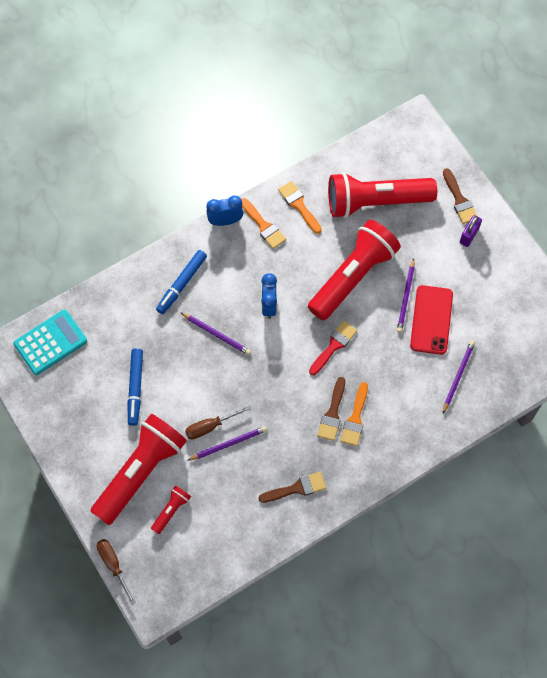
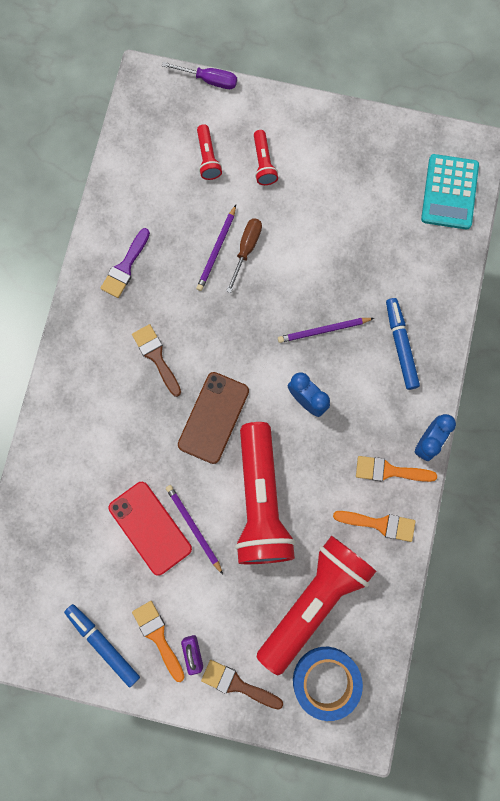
camera: 135 degrees right, 10 degrees up
(113, 565) = (209, 80): brown screwdriver -> purple screwdriver
(135, 388) = (340, 222): blue marker -> blue marker (103, 644)
(140, 471) = (263, 163): red flashlight -> red flashlight, size x0.43
(296, 488) = (125, 267): brown brush -> purple brush
(334, 346) = (213, 417): red brush -> brown phone
(355, 418) = (132, 371): orange brush -> orange brush (158, 637)
(409, 160) = (326, 681): none -> blue tape
(458, 376) = (77, 496): purple pencil -> none

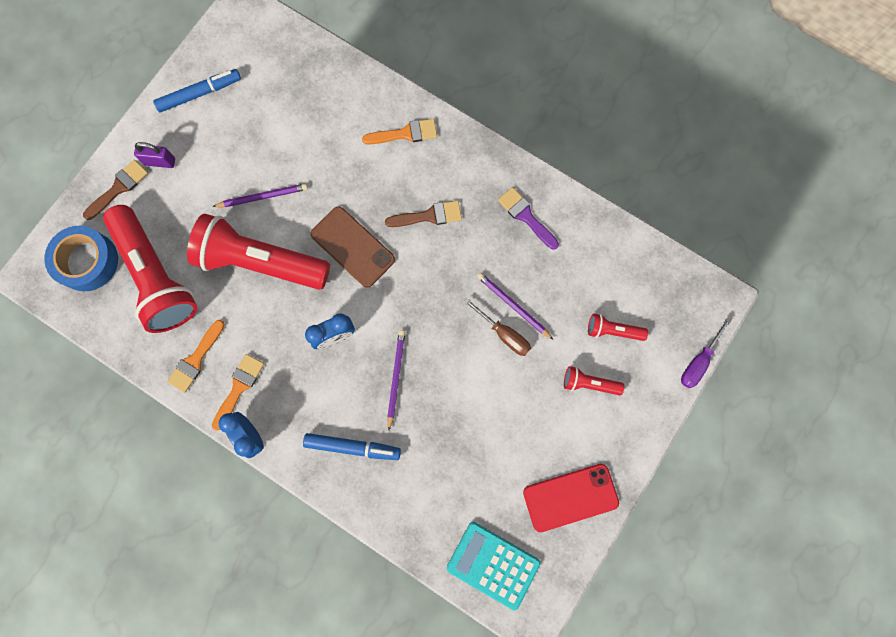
camera: 110 degrees right, 0 degrees up
(150, 528) = (278, 161): red phone -> red phone (570, 497)
(158, 637) = (186, 138): orange brush -> orange brush (405, 134)

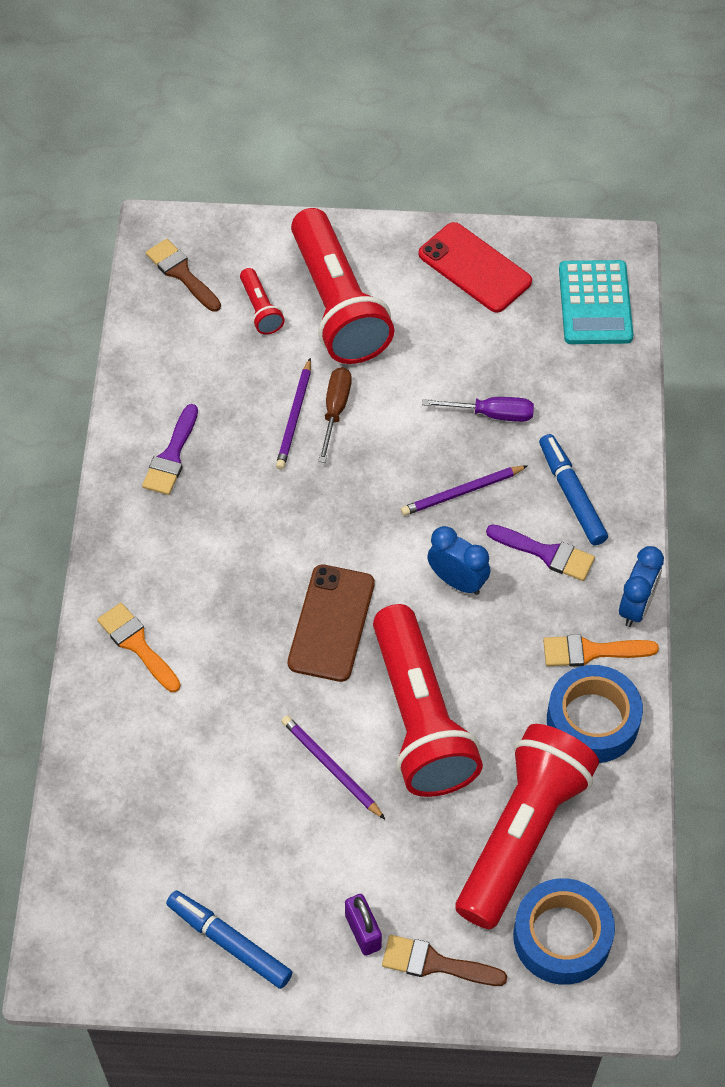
camera: 120 degrees left, 20 degrees down
(196, 359) = (592, 720): orange brush -> blue tape
(321, 403) = (546, 553): none -> purple brush
(428, 216) = (236, 560): brown brush -> brown brush (182, 273)
(589, 383) = (338, 305): red flashlight -> red flashlight, size x2.33
(698, 361) = (244, 219): purple screwdriver -> purple screwdriver (491, 414)

